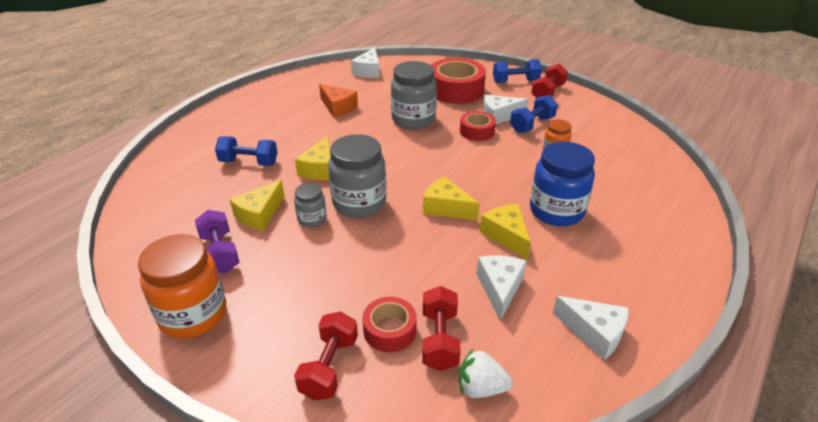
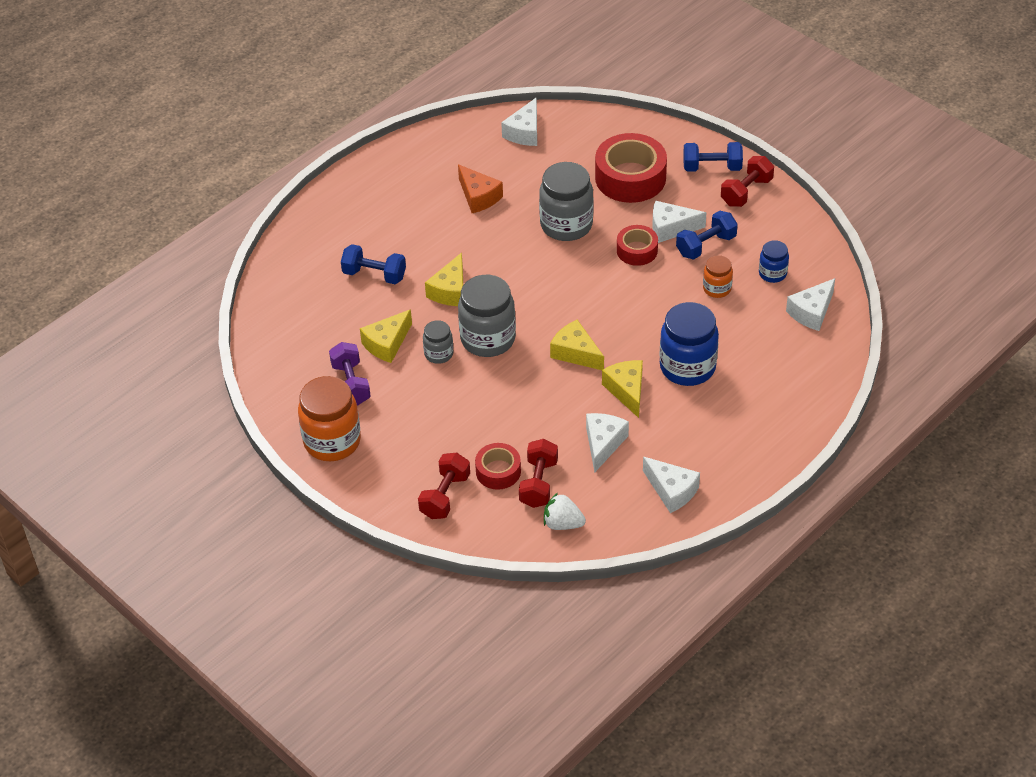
camera: 10 degrees right, 10 degrees up
(595, 138) = (772, 273): none -> blue jar
(643, 162) = (811, 312): none -> white cheese

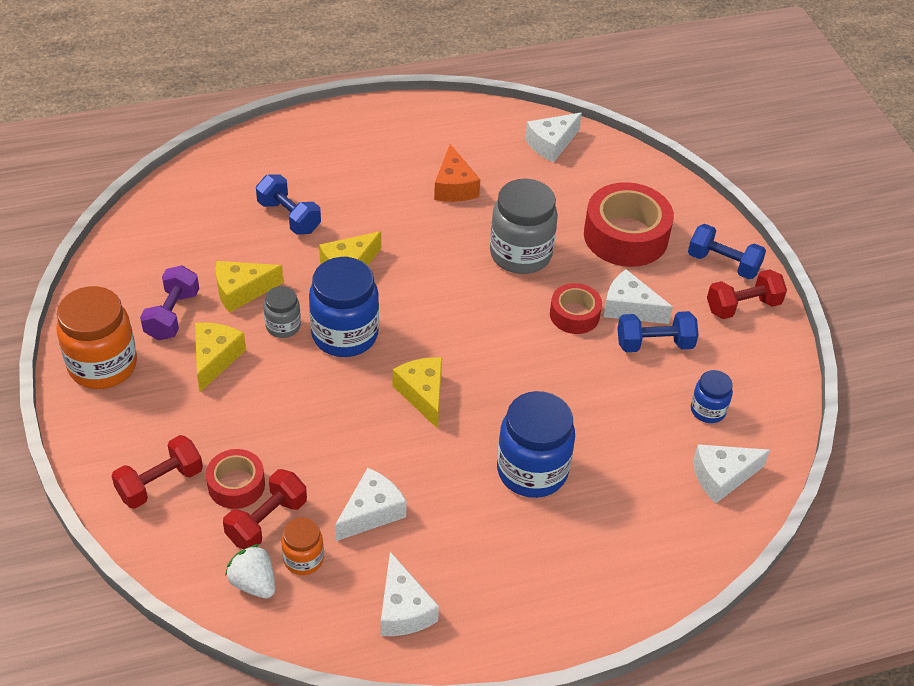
camera: 25 degrees right, 0 degrees up
(488, 339) = (345, 335): grey jar -> blue jar
(627, 391) = (444, 464): yellow cheese -> yellow cheese (215, 359)
(717, 289) = (631, 397): orange jar -> orange jar (303, 559)

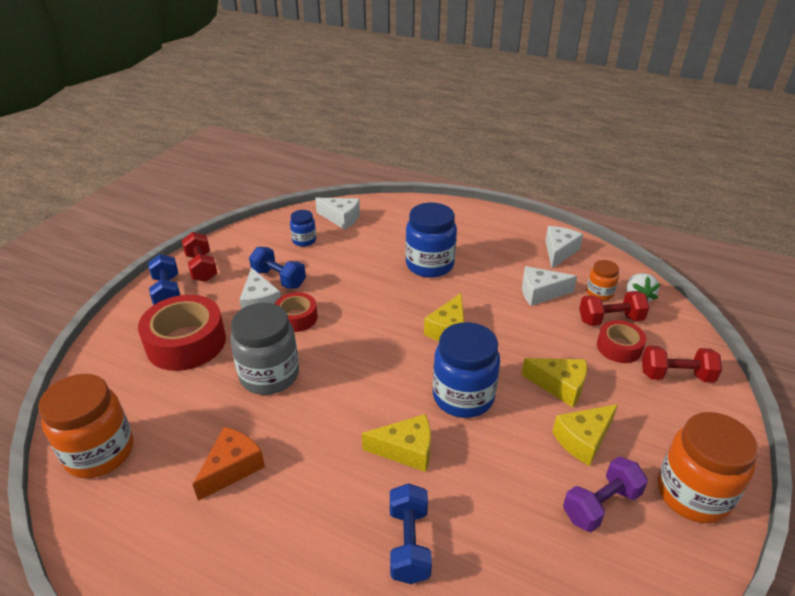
camera: 135 degrees left, 10 degrees down
(242, 291) = (519, 488): yellow cheese -> yellow cheese (559, 386)
(283, 326) = (506, 432): grey jar -> none
(551, 144) = (100, 452): white cheese -> orange jar
(742, 306) = (202, 268): red dumbbell -> red dumbbell turned 45 degrees clockwise

